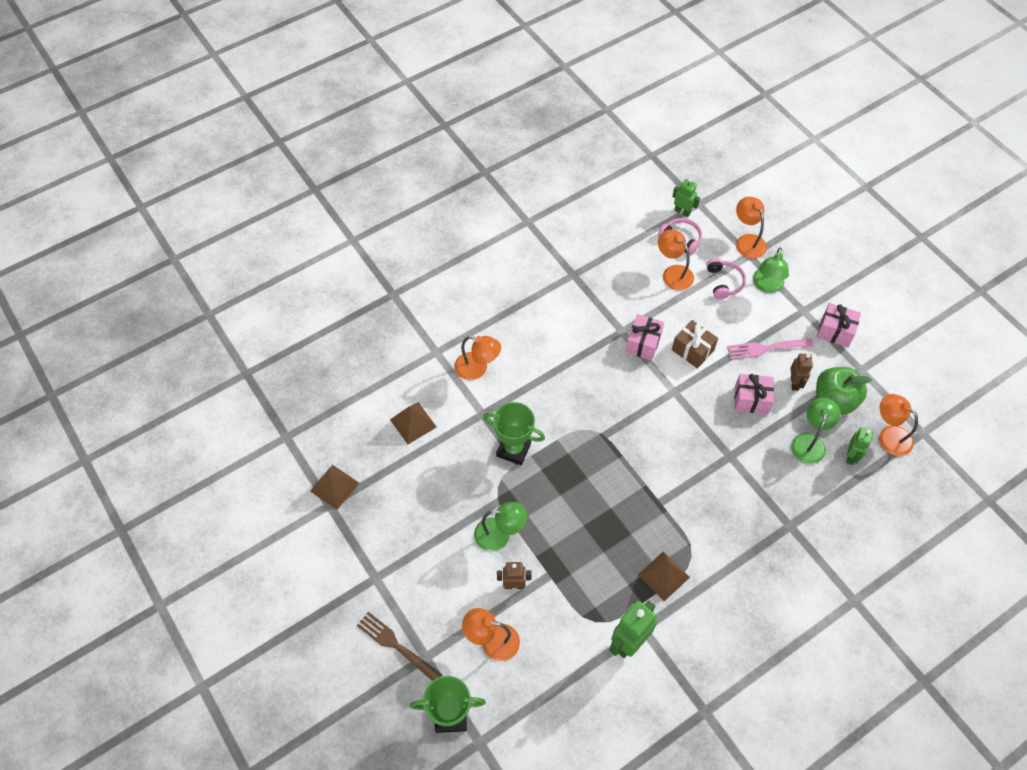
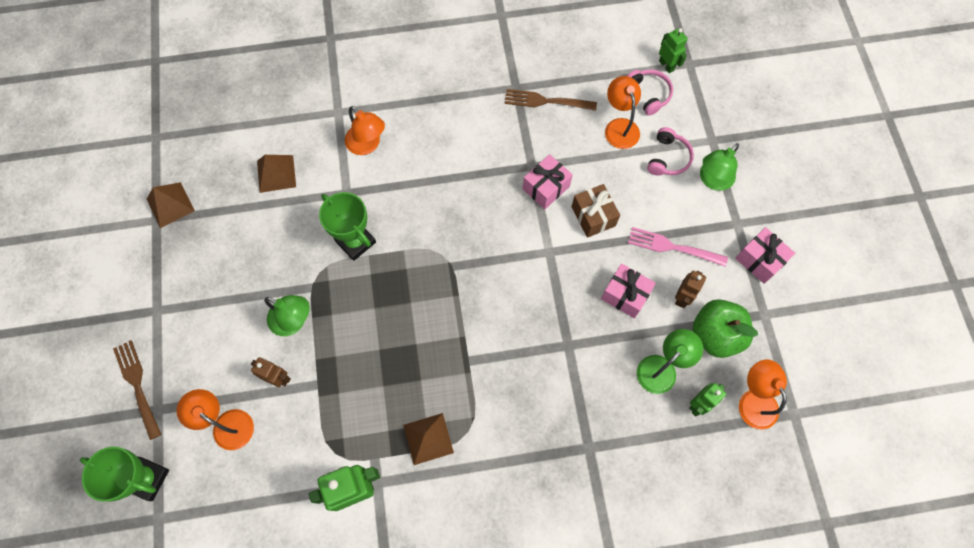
camera: 25 degrees right, 10 degrees up
(604, 276) = (546, 101): none -> brown fork
(747, 241) = (719, 124): orange lamp -> none

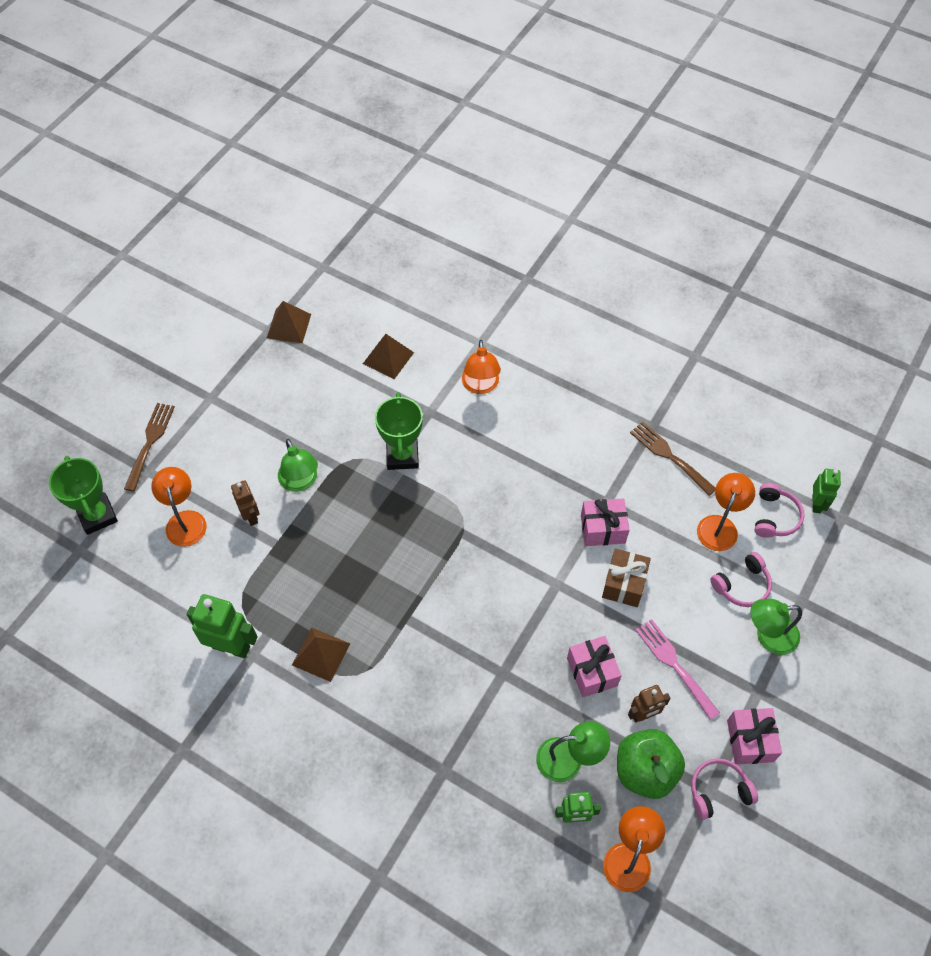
camera: 40 degrees right, 10 degrees down
(769, 310) = (718, 791): none -> pink headphones

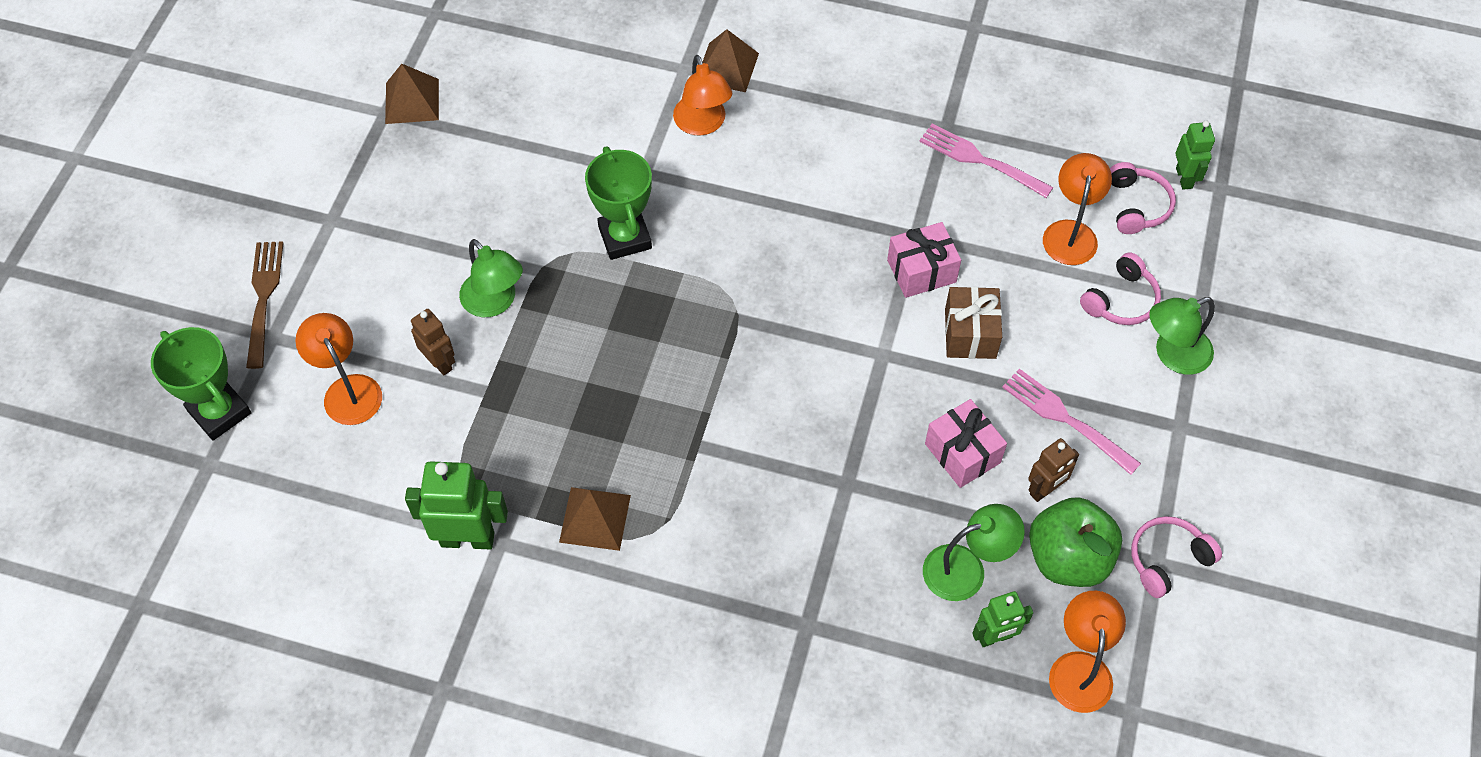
camera: 15 degrees left, 0 degrees up
(388, 358) = (564, 114): brown pyramid -> brown pyramid (727, 67)
(670, 457) = (981, 160): brown fork -> pink fork
(750, 741) = (1188, 488): pink gift -> none

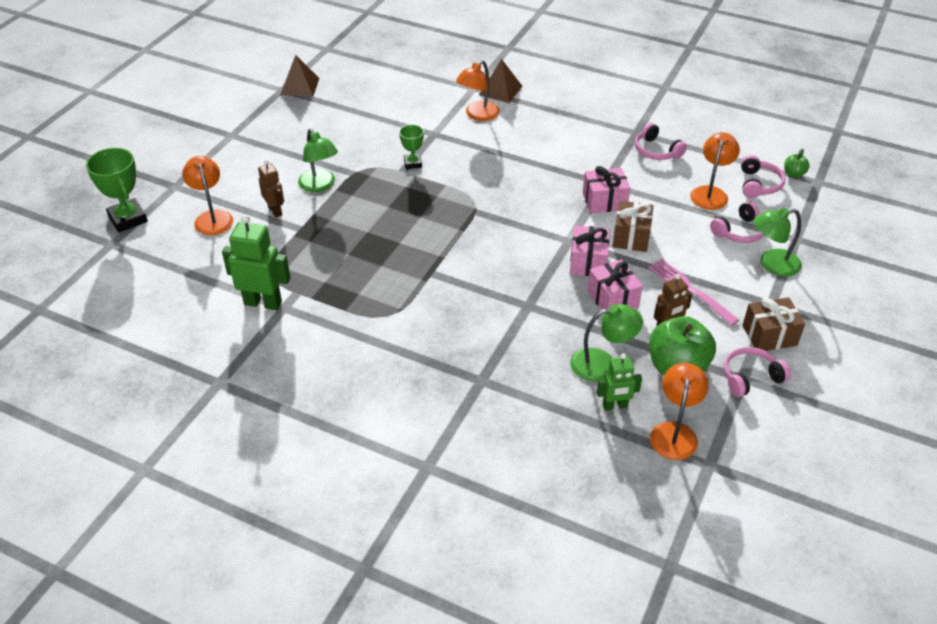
camera: 10 degrees right, 15 degrees down
(264, 299) = (176, 168): brown fork -> none
(595, 518) = (351, 303): brown pyramid -> none
(625, 237) = (413, 163): green trophy -> green trophy, size x0.58
(703, 124) = (478, 115): orange lamp -> orange lamp turned 45 degrees clockwise
(917, 390) = (588, 262): none -> pink gift
(981, 160) = (656, 151): pink fork -> pink headphones
(1184, 178) = (794, 174): green robot -> green apple
(1184, 483) = (769, 335): none -> brown gift

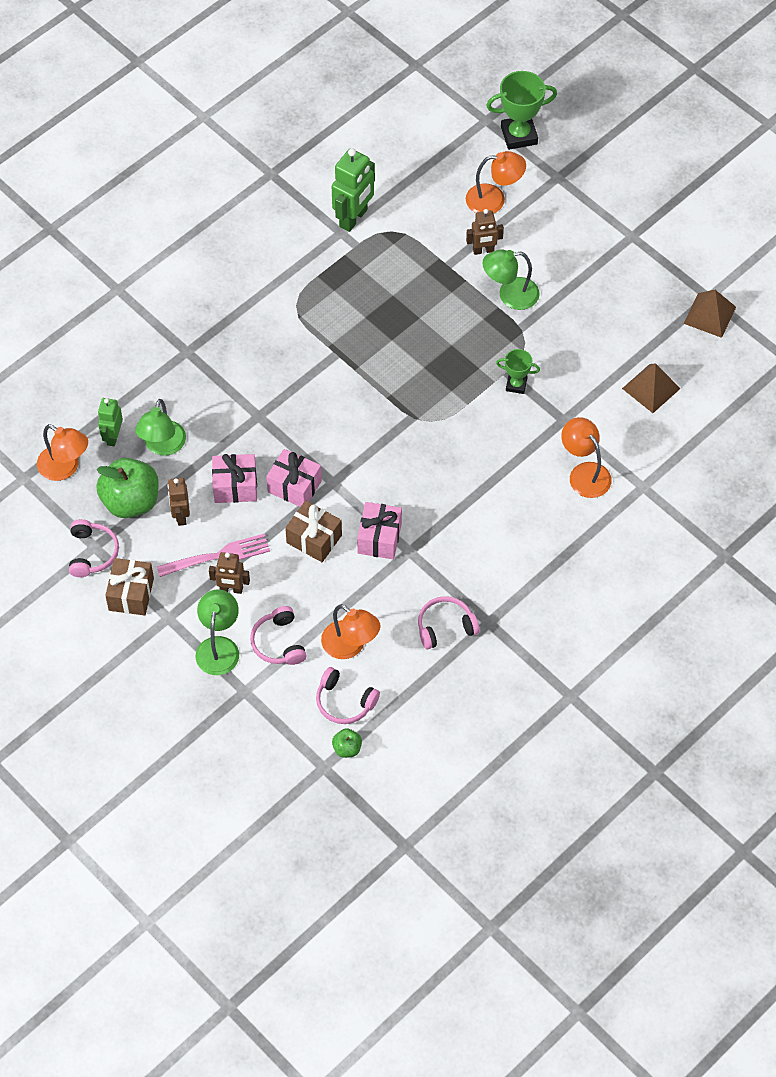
camera: 110 degrees right, 15 degrees up
(500, 90) = (628, 513): brown pyramid -> brown pyramid (651, 388)
(714, 272) = (231, 589): none -> brown robot

